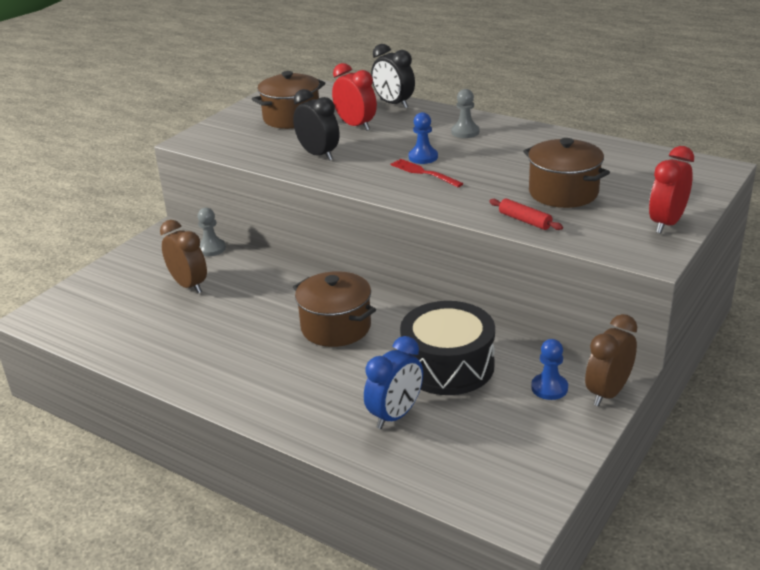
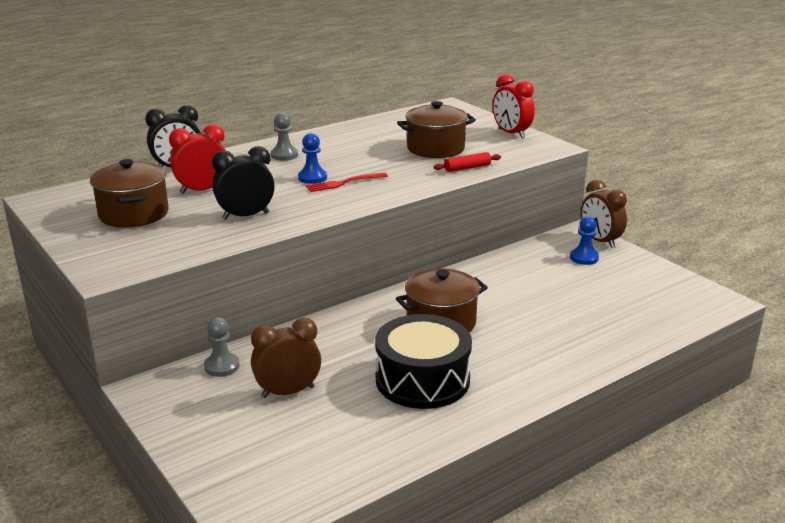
camera: 70 degrees left, 5 degrees down
(395, 415) = (587, 321): blue clock -> none
(447, 365) = (533, 287): black drum -> black drum (422, 380)

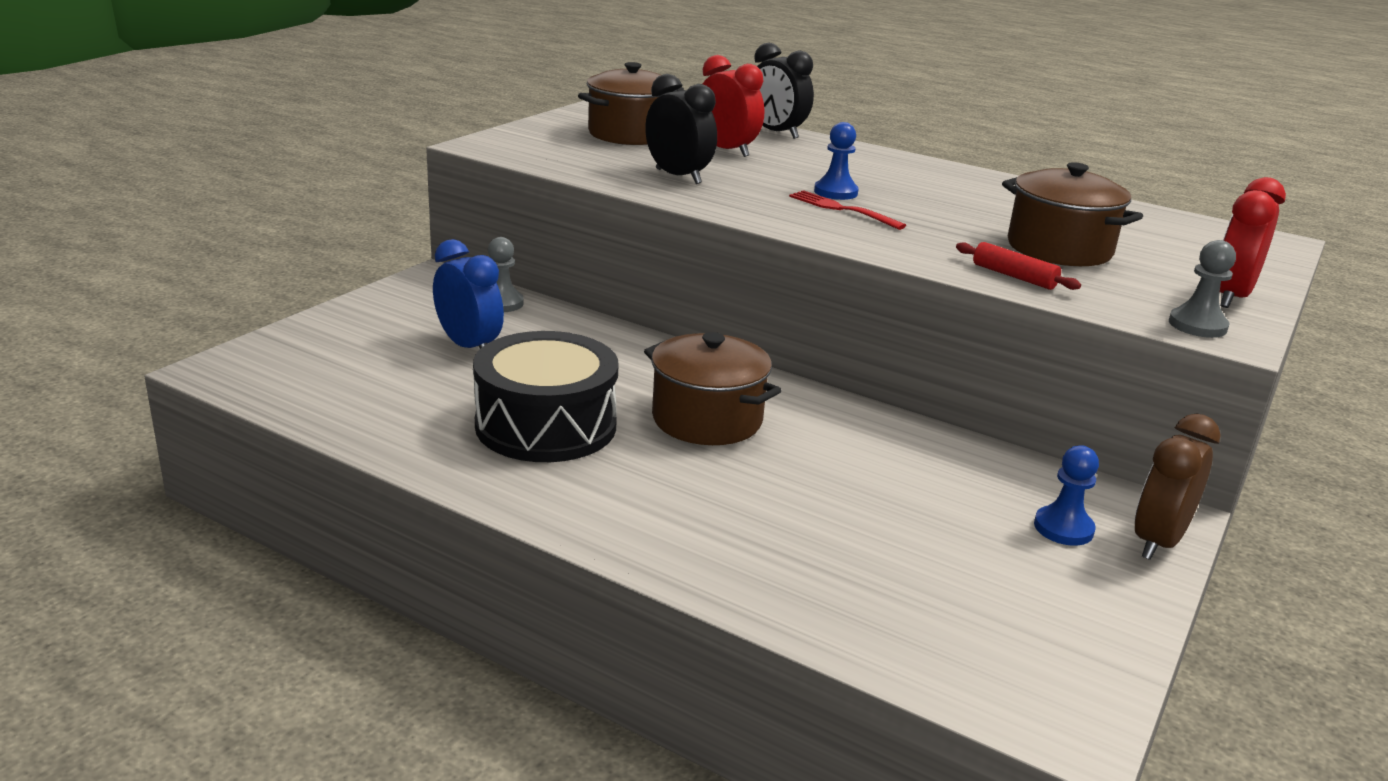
camera: 65 degrees right, 0 degrees up
(284, 155) = (889, 171): grey pawn -> grey pawn (1197, 325)
(288, 392) = (469, 346): brown clock -> blue clock

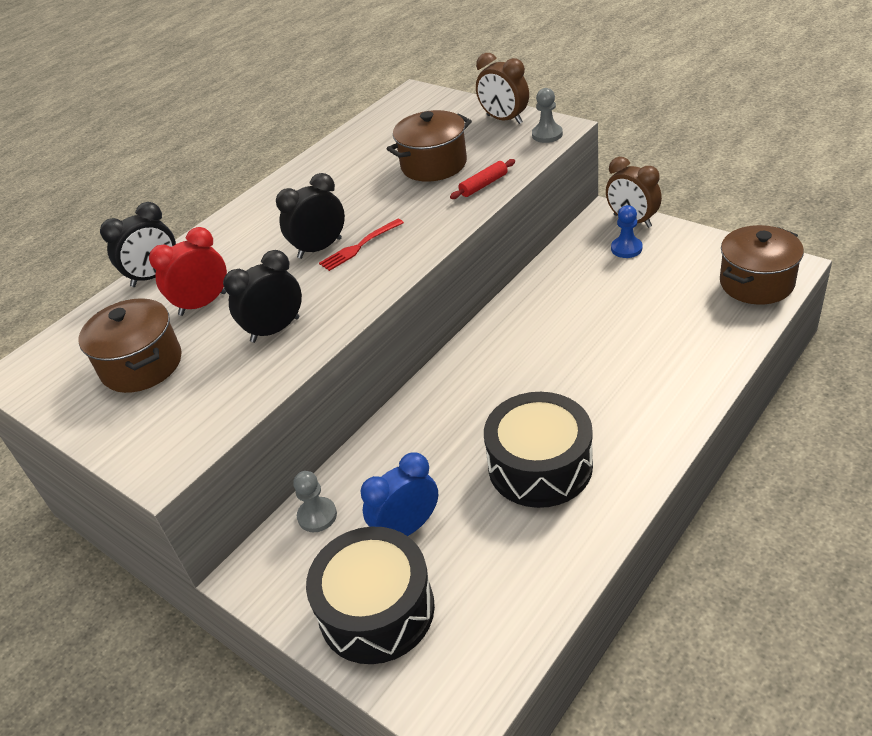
camera: 75 degrees left, 15 degrees up
(366, 332) = (376, 610): none -> black drum
(707, 419) = (522, 382): brown pot -> brown pot (756, 283)
(835, 192) = (320, 248): blue pawn -> black clock
(1230, 297) = (504, 119): red clock -> brown clock

